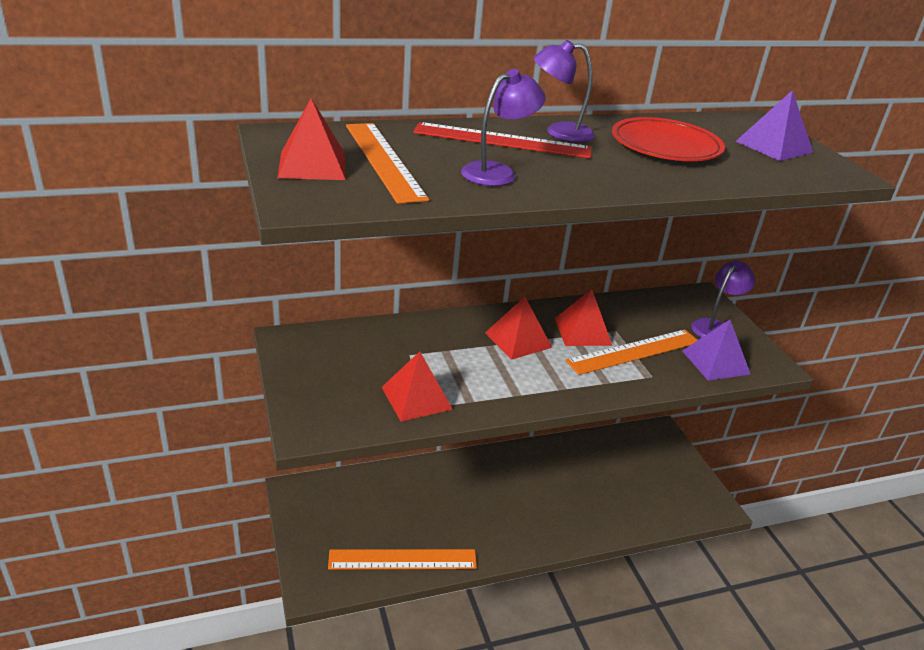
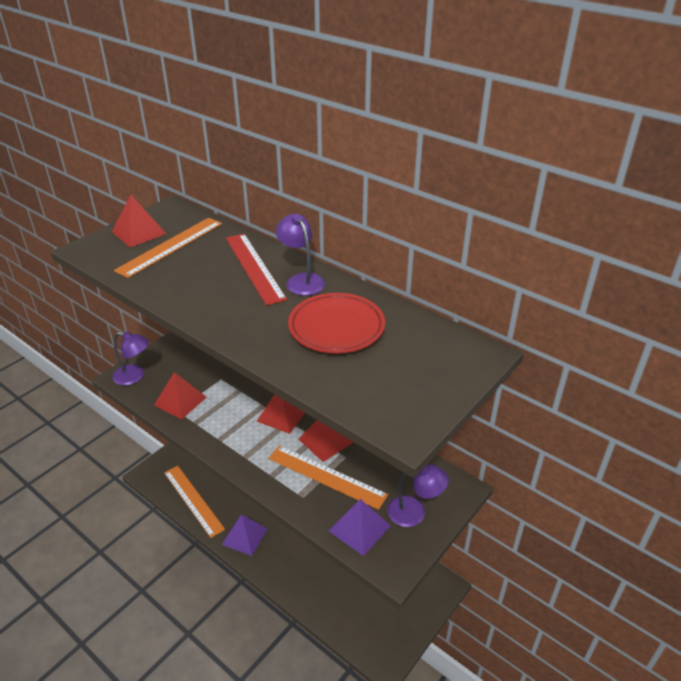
camera: 60 degrees right, 5 degrees up
(497, 172) = (197, 283): purple lamp -> purple lamp (134, 376)
(774, 146) = (419, 377): purple pyramid -> purple pyramid (244, 536)

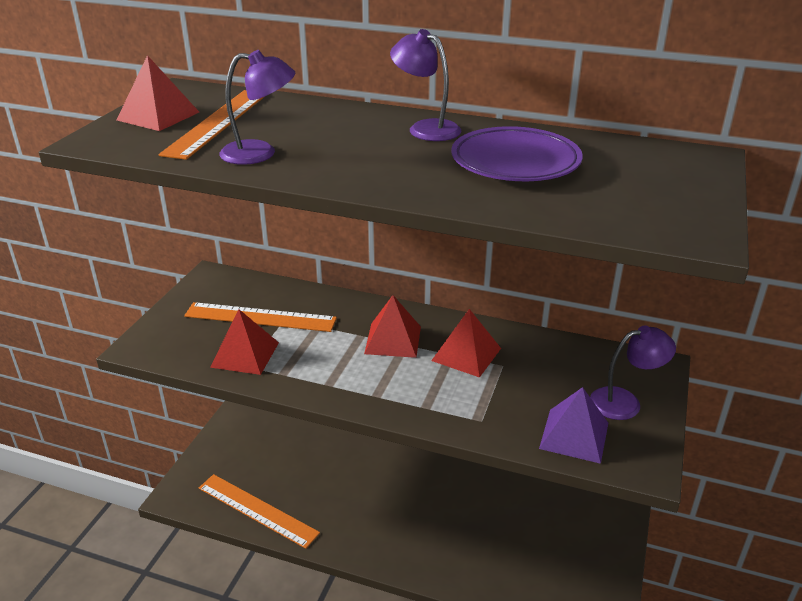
camera: 20 degrees left, 5 degrees down
(134, 376) = (160, 341): purple lamp -> purple lamp (260, 153)
(244, 536) = (350, 533): purple pyramid -> none
(254, 267) = (352, 126): red ruler -> none
(326, 476) = (494, 391): orange ruler -> orange ruler (260, 317)
(336, 327) = (515, 162): red plate -> purple plate

